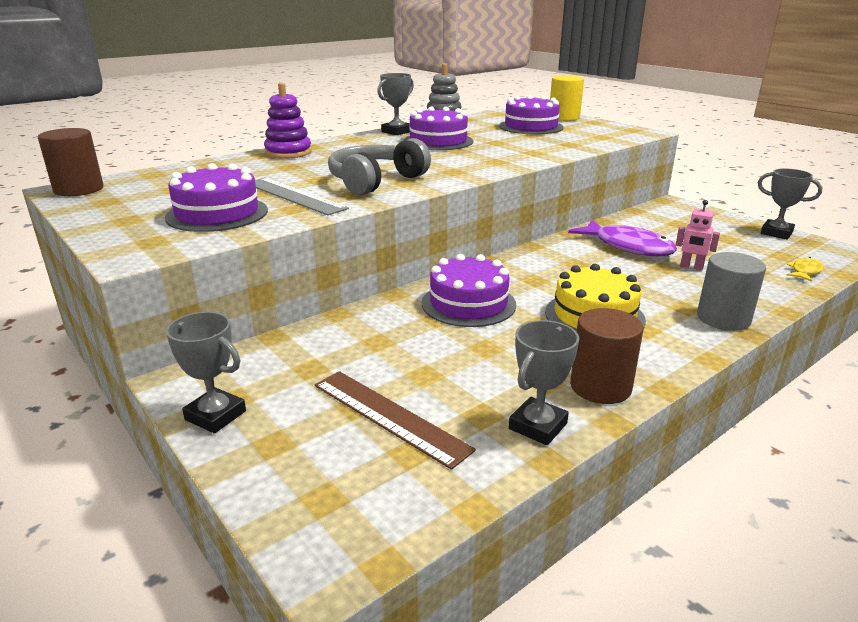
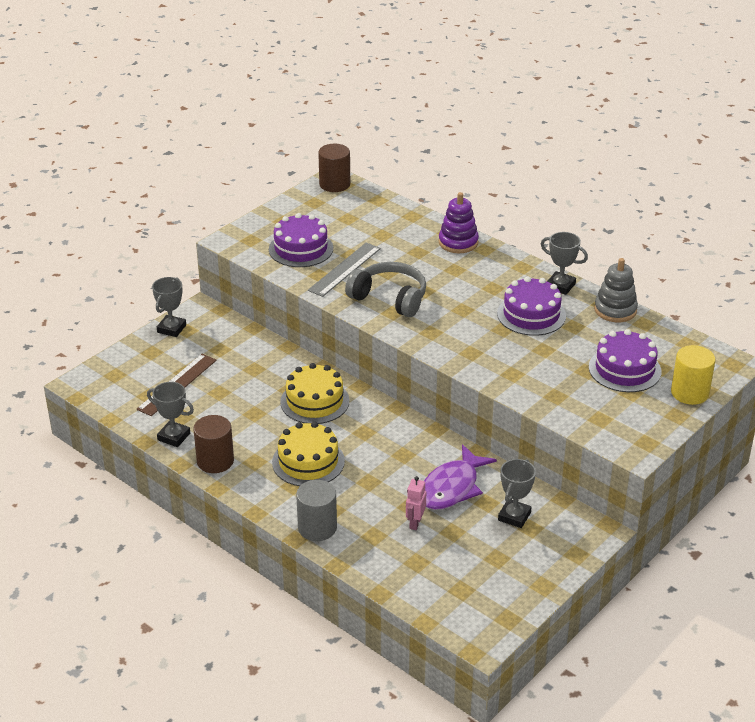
camera: 80 degrees right, 10 degrees up
(468, 303) = (314, 401): purple cake -> yellow cake
(776, 233) = (526, 598): grey trophy -> grey trophy (514, 516)
(805, 271) = (424, 596): yellow fish -> none

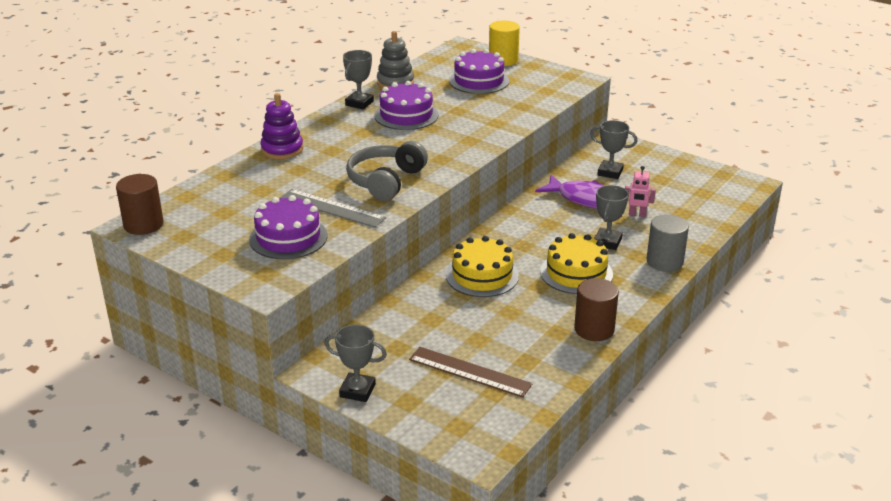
camera: 95 degrees left, 5 degrees down
(174, 437) = (563, 362): grey trophy -> grey trophy (607, 242)

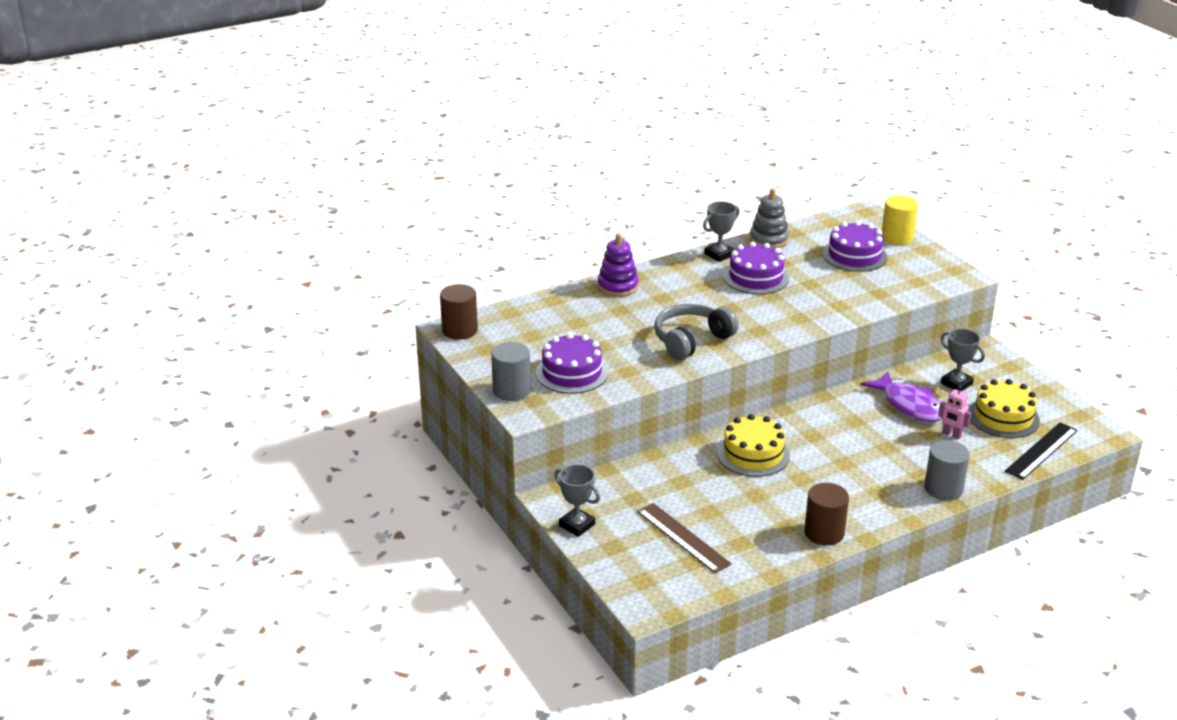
camera: 25 degrees right, 0 degrees up
(236, 270) = (511, 391): none -> grey cylinder
(332, 208) = (626, 355): grey ruler -> none
(576, 273) = (845, 476): yellow cake -> yellow cake (1003, 417)
(607, 242) = (899, 454): grey trophy -> none
(716, 209) = (1041, 450): none -> black ruler

